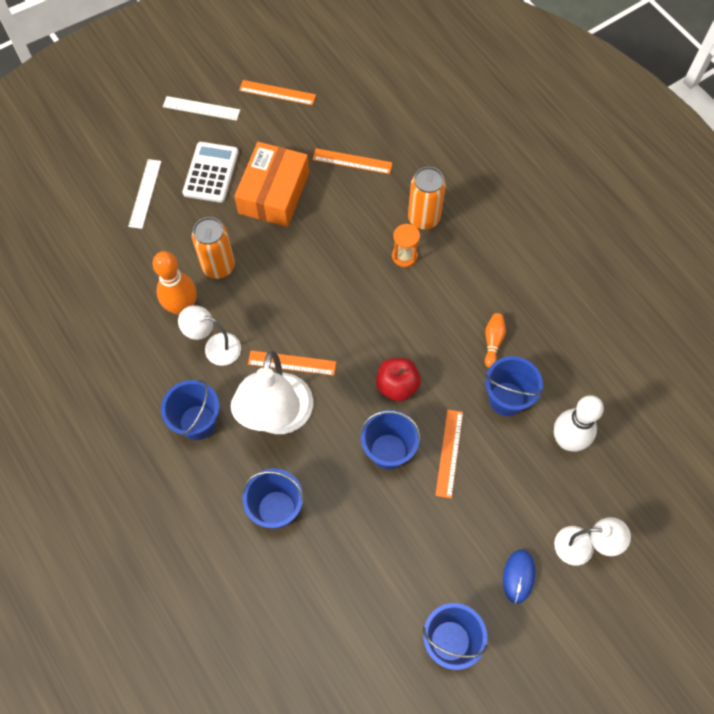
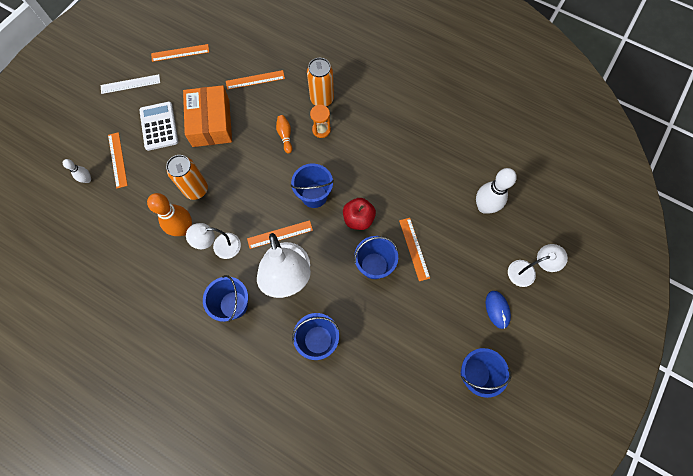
camera: 25 degrees left, 5 degrees up
(101, 203) = (87, 179): none -> white bowling pin
(145, 193) = (117, 160): white ruler -> orange ruler
(493, 342) = (406, 162): orange bowling pin -> orange bowling pin (285, 136)
(506, 399) = (433, 196): blue bucket -> blue bucket (314, 196)

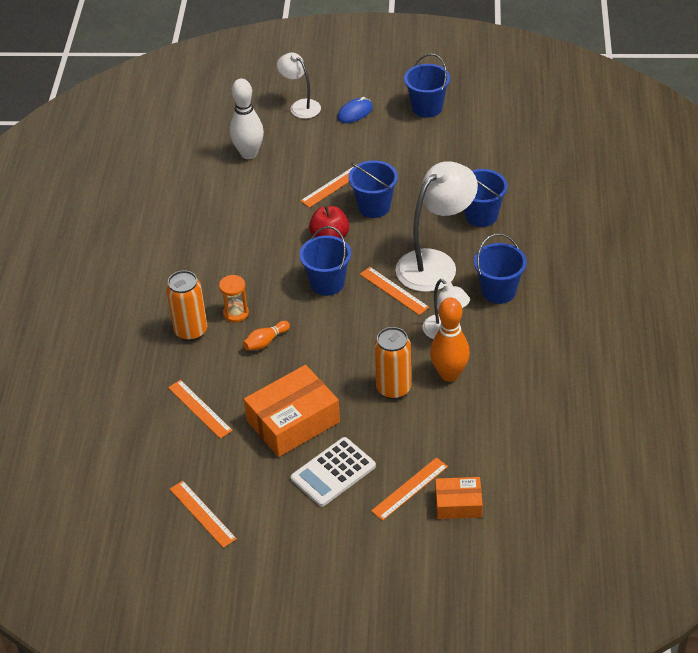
camera: 115 degrees left, 25 degrees down
(87, 179) = (458, 504): white bowling pin -> orange box
(130, 84) = (289, 542): white ruler -> none

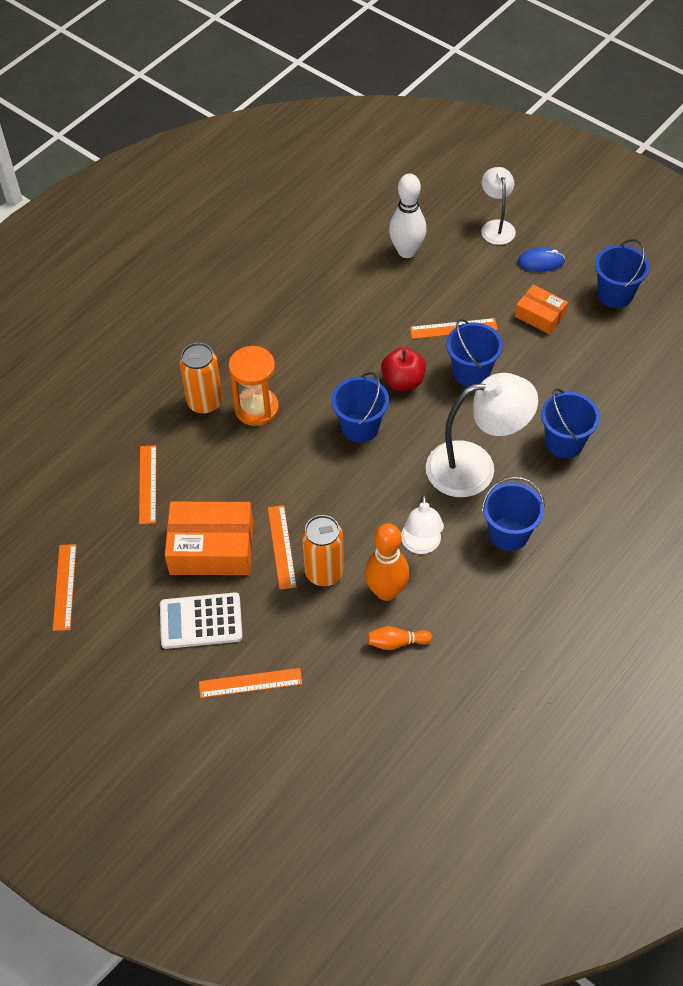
camera: 35 degrees right, 10 degrees up
(236, 313) = (256, 408): orange hourglass -> orange hourglass, size x1.60
(265, 342) = (257, 453): orange bowling pin -> orange bowling pin (396, 642)
(394, 290) = (412, 472): orange ruler -> orange ruler (282, 546)
(458, 504) = (278, 728): orange box -> orange box (540, 315)

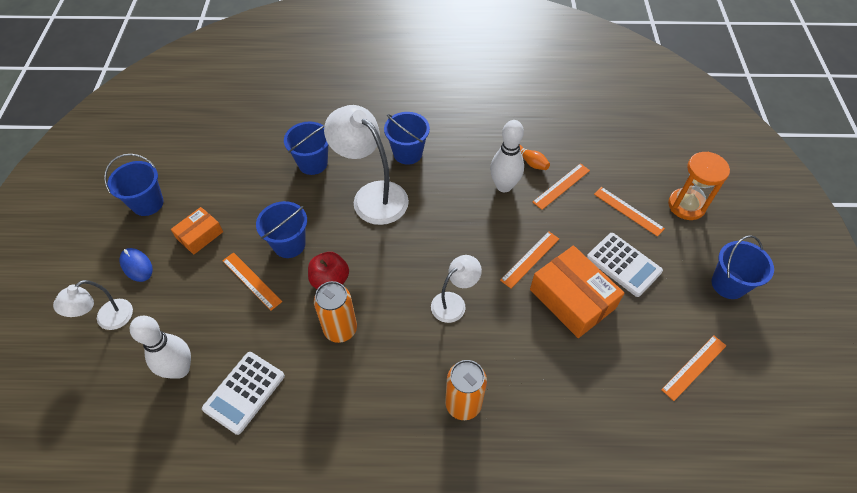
camera: 130 degrees left, 0 degrees up
(148, 484) = (569, 383): orange ruler -> orange ruler (561, 186)
(256, 408) = (436, 361): orange hourglass -> orange hourglass (686, 205)
(324, 572) = (524, 224): orange can -> orange can (340, 329)
(349, 279) = (244, 392): none -> white calculator
(360, 427) = (394, 280): blue bucket -> blue bucket (728, 284)
(386, 591) = (504, 186): orange bowling pin -> white bowling pin
(421, 545) = (456, 188): white lamp -> white lamp (454, 302)
(540, 315) = (200, 235): orange box -> orange box turned 45 degrees clockwise

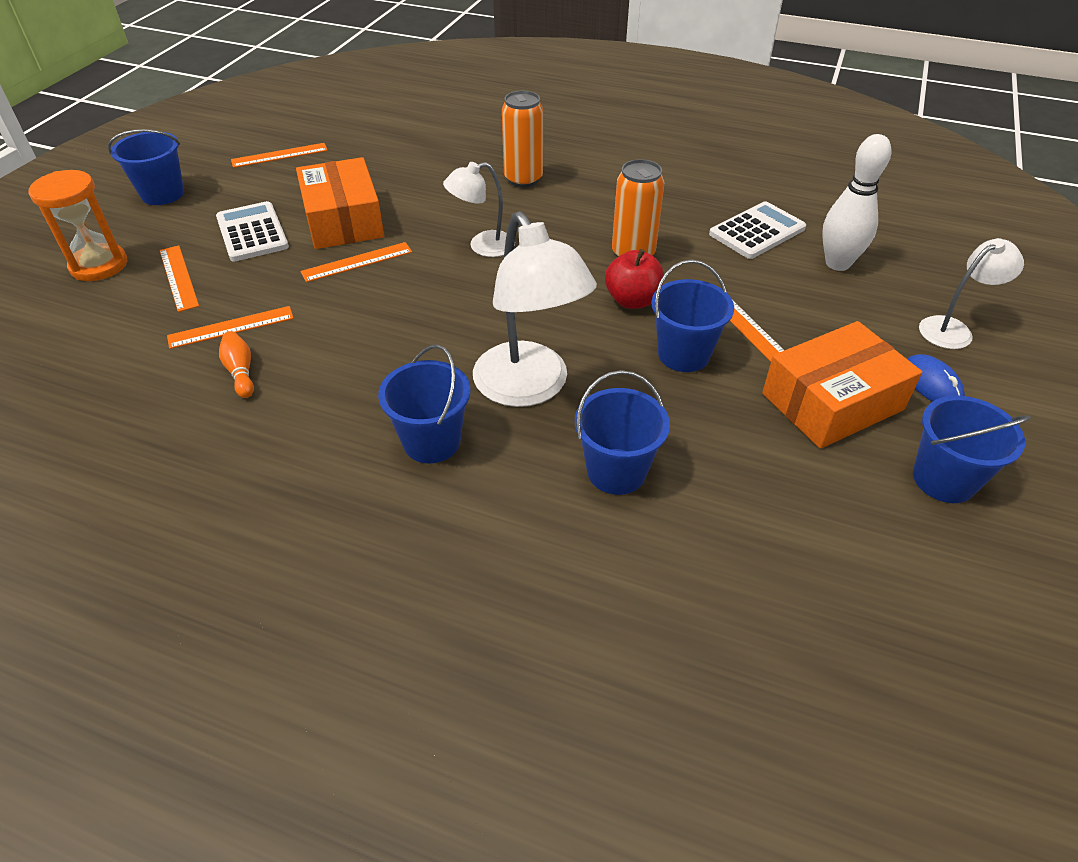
camera: 160 degrees left, 10 degrees down
(200, 235) = (832, 402): orange box -> orange box, size x1.76
(504, 186) = (313, 349): white bowling pin -> none

